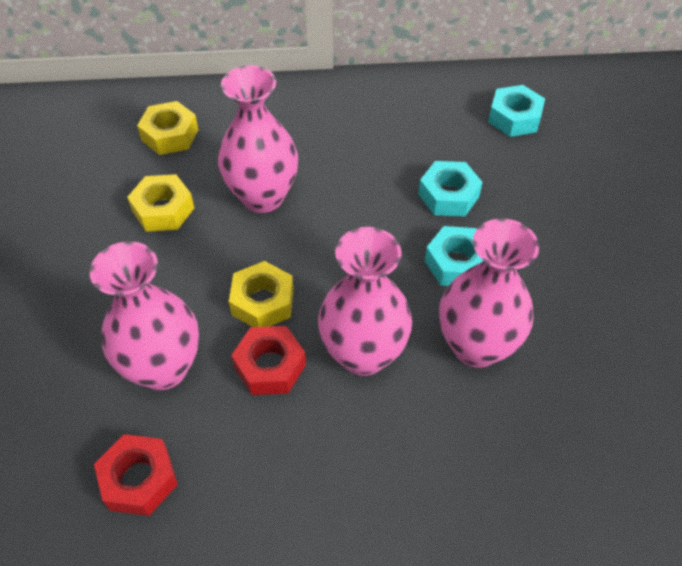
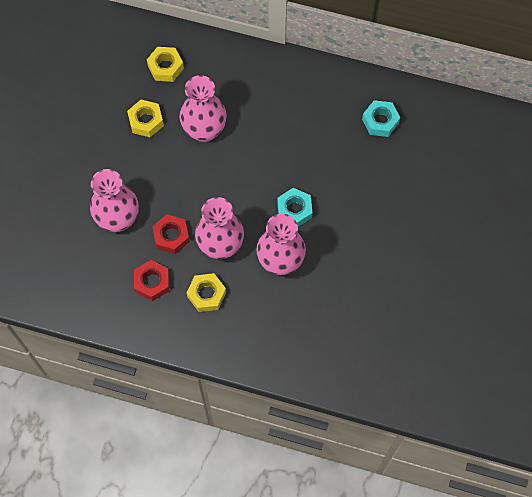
camera: 20 degrees right, 15 degrees up
(139, 479) = (91, 272): red nut -> red nut (152, 282)
(263, 302) = (180, 198): yellow nut -> yellow nut (206, 294)
(448, 195) = (311, 165): turquoise nut -> none

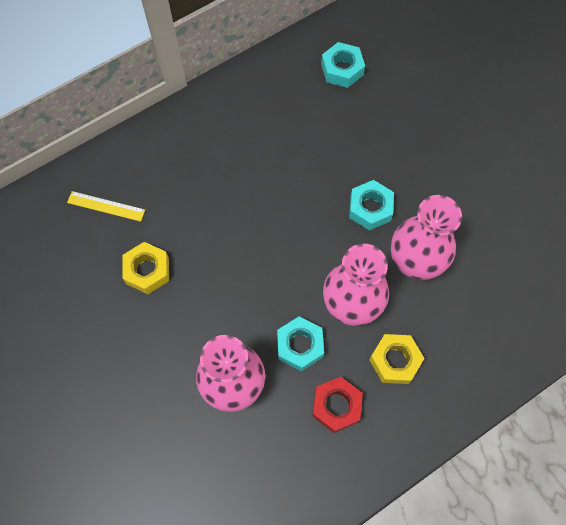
camera: 50 degrees left, 0 degrees up
(165, 67) = (106, 206): yellow nut -> yellow ruler
(171, 236) = (300, 345): red nut -> turquoise nut
(204, 130) = (210, 224): pink vase -> none

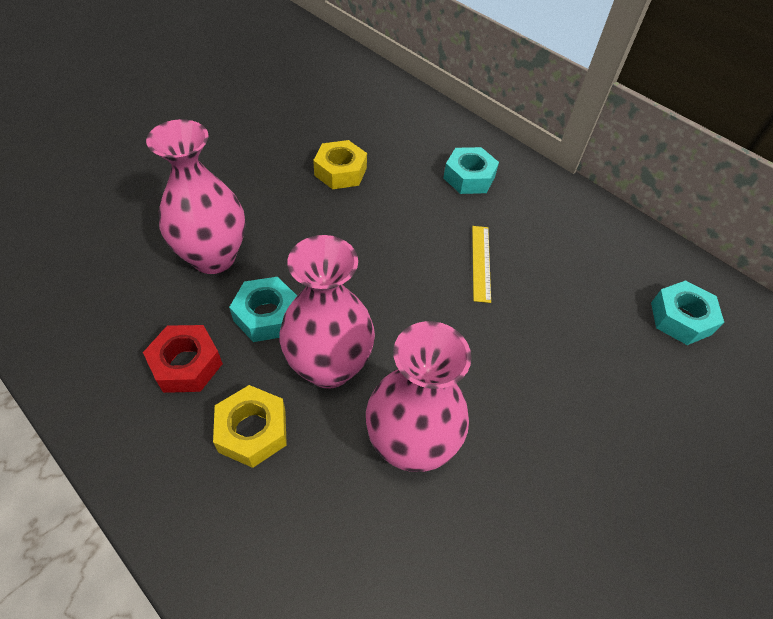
camera: 75 degrees right, 15 degrees down
(106, 206) = (405, 133): yellow ruler -> yellow ruler (481, 262)
(370, 208) = (479, 375): turquoise nut -> turquoise nut (469, 177)

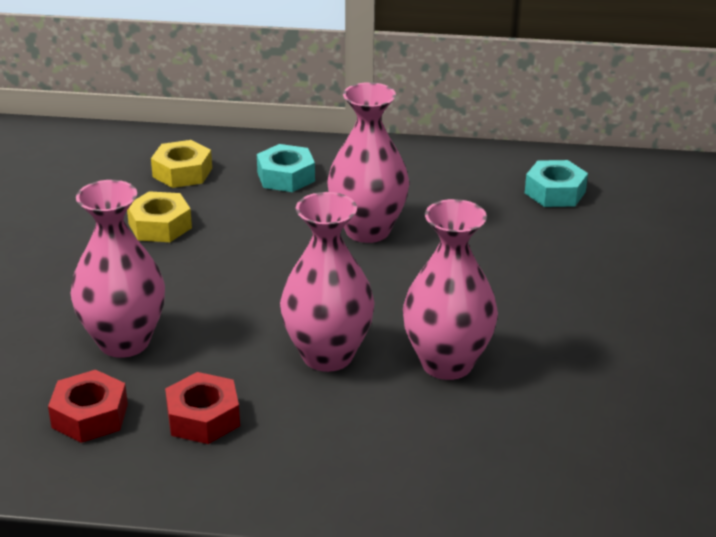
camera: 35 degrees left, 20 degrees down
(125, 308) = (90, 416): none -> red nut
(252, 431) = (317, 423): yellow nut -> yellow nut (182, 172)
(267, 315) = (230, 353): turquoise nut -> none
(481, 262) = (367, 230): yellow ruler -> pink vase

